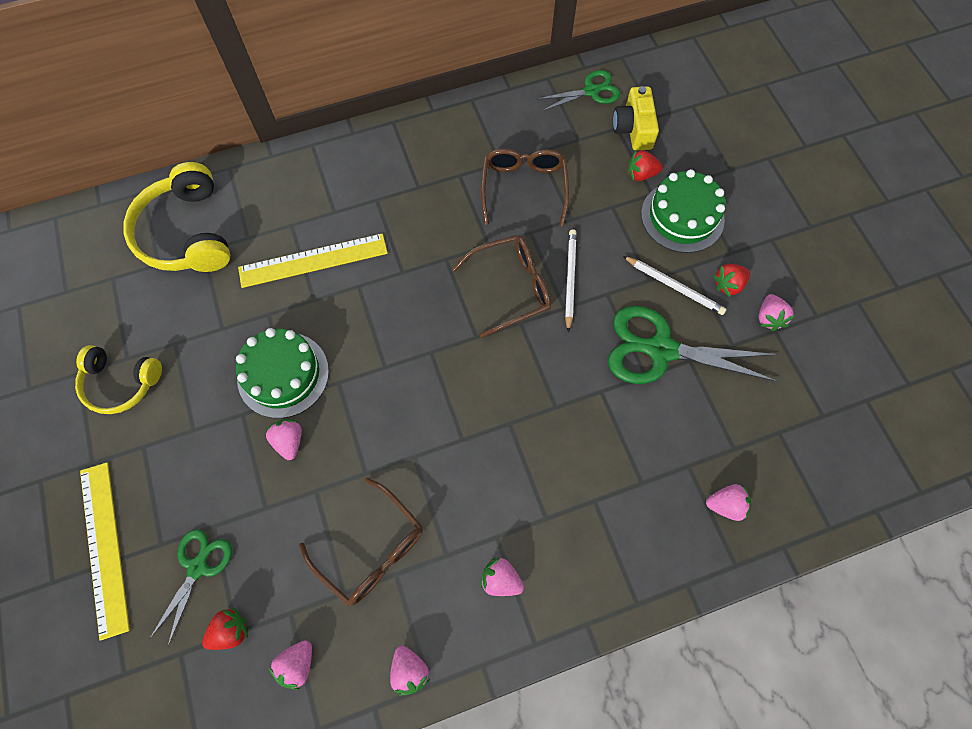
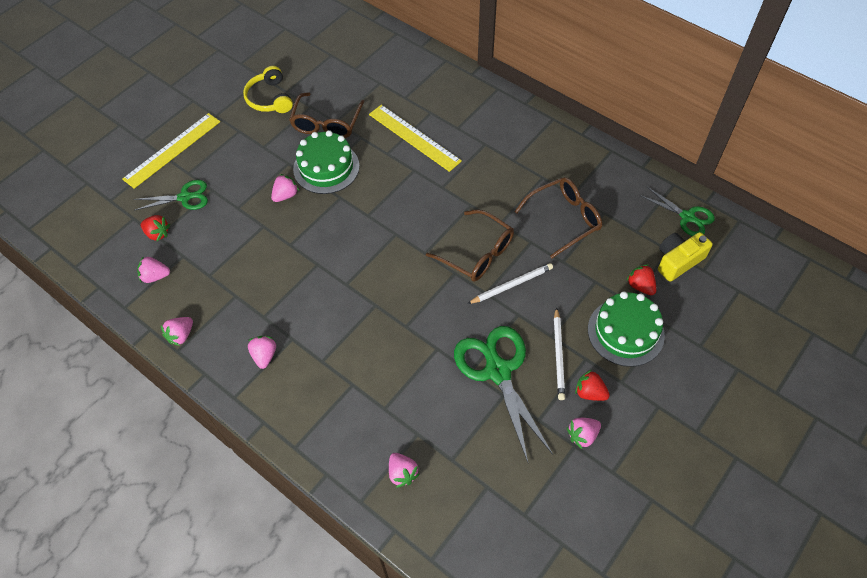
camera: 60 degrees right, 10 degrees down
(186, 233) = (385, 68): yellow headphones -> none
(372, 549) = (243, 275): brown glasses -> brown glasses (327, 123)

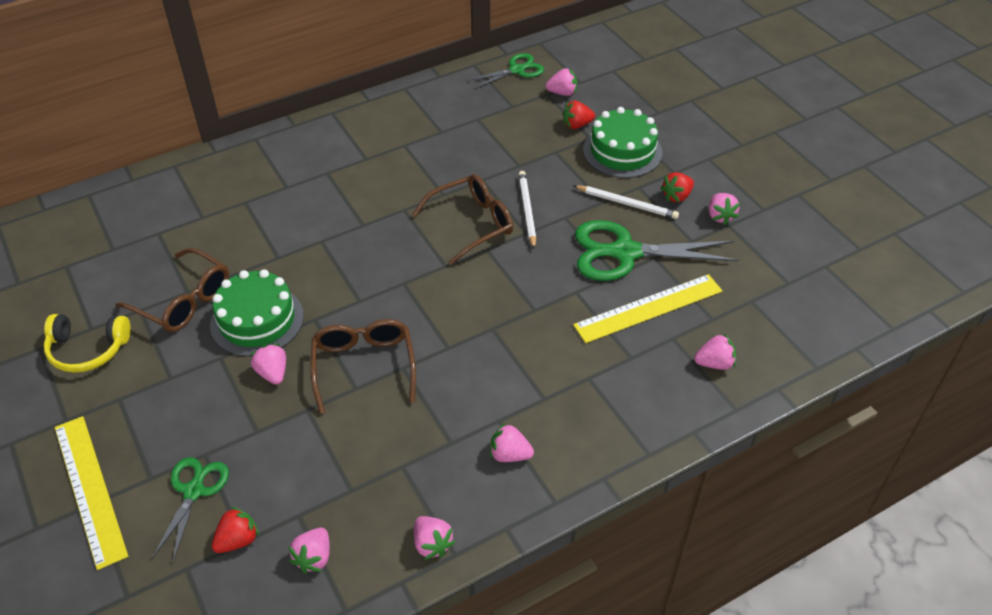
camera: 70 degrees left, 10 degrees down
(414, 137) = (272, 226): yellow ruler -> yellow ruler (648, 308)
(564, 219) = (468, 147): brown glasses -> brown glasses (364, 366)
(678, 261) = (562, 93): yellow camera -> pink strawberry

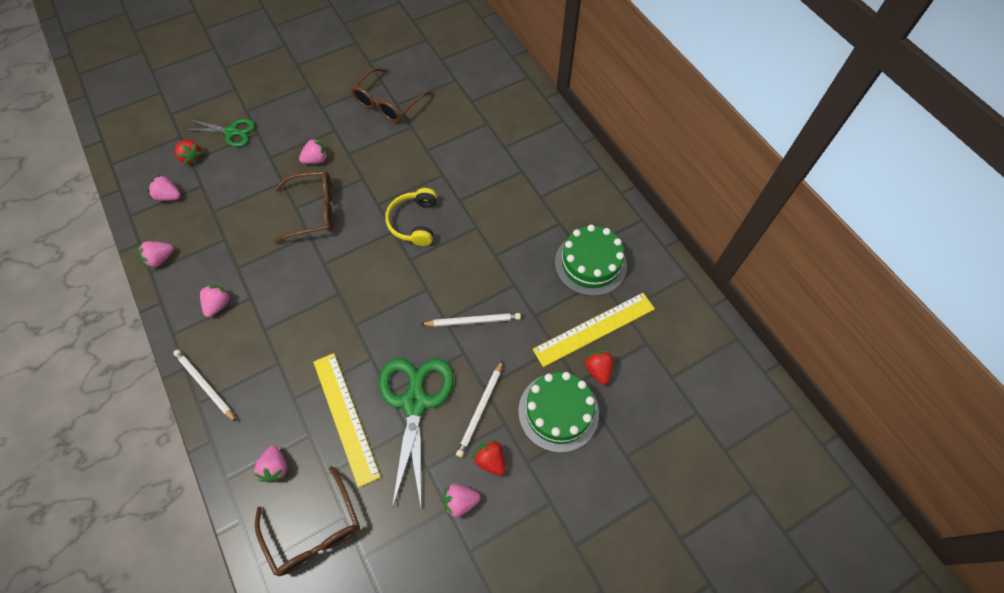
camera: 90 degrees right, 15 degrees up
(87, 350) = (351, 64): yellow headphones -> yellow headphones (414, 222)
(89, 489) = (244, 85): yellow ruler -> yellow ruler (594, 328)
(257, 320) = (365, 145): green cake -> green cake (590, 263)
(472, 224) = (457, 277): brown glasses -> brown glasses (314, 531)
(516, 70) = (683, 315): green scissors -> none
(562, 93) = (650, 358): pink strawberry -> none
(625, 449) = (205, 385): none -> white pencil

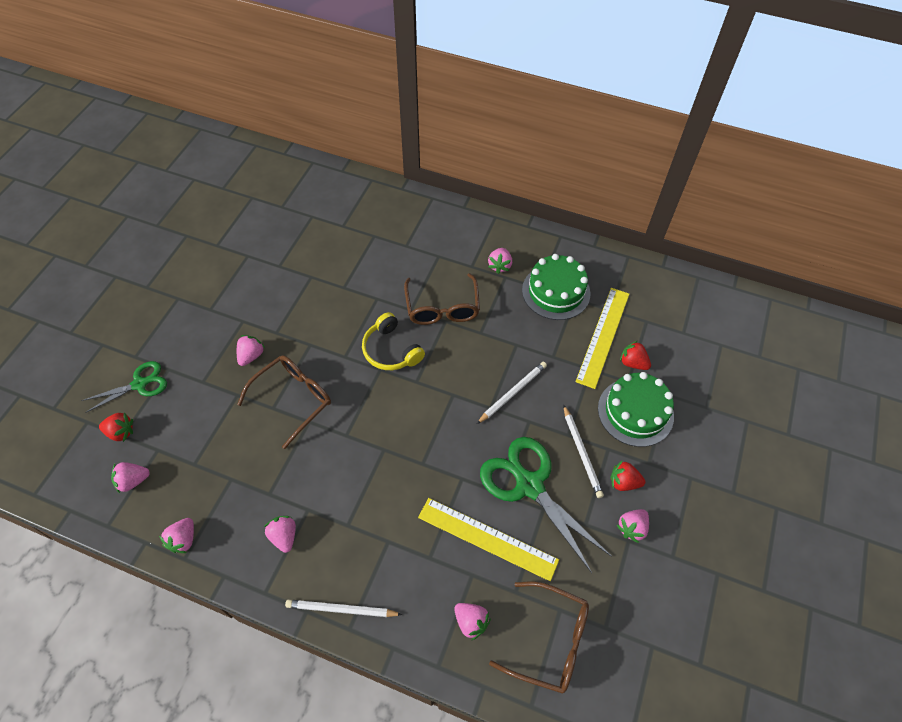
camera: 40 degrees left, 5 degrees down
(388, 103) = (270, 270): brown glasses -> brown glasses (442, 308)
(564, 211) = (499, 266): none -> pink strawberry

